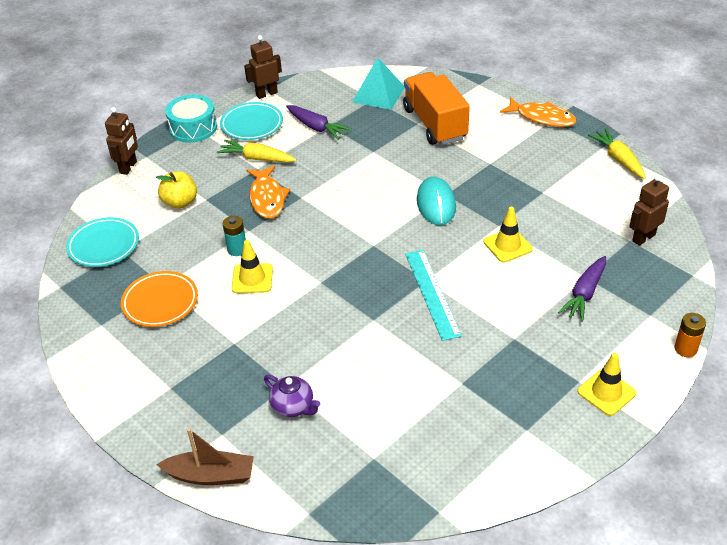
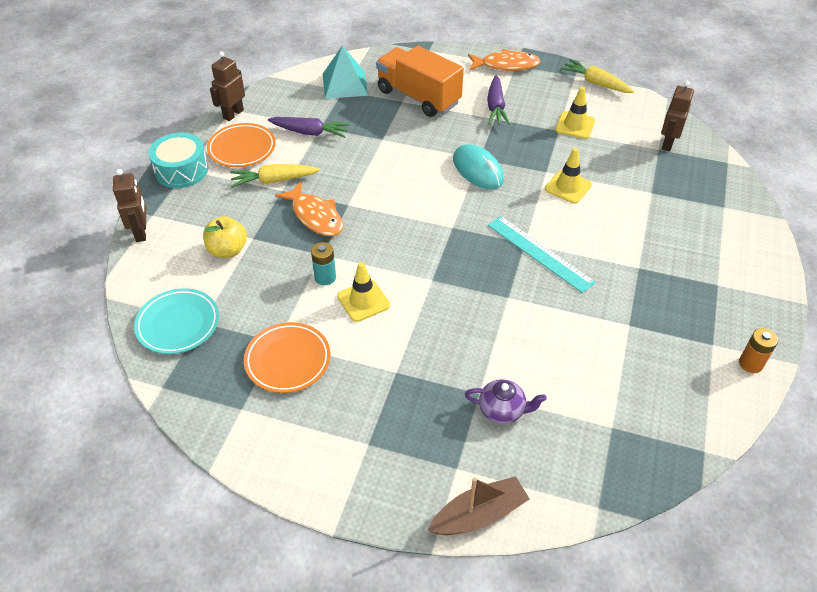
camera: 30 degrees left, 5 degrees up
(252, 124) = (242, 149): turquoise plate -> orange plate
(584, 294) = (662, 207): purple carrot -> purple carrot (495, 107)
(606, 392) = (745, 285): yellow traffic cone -> yellow traffic cone (575, 125)
(685, 349) = (771, 225): orange battery -> orange battery (750, 364)

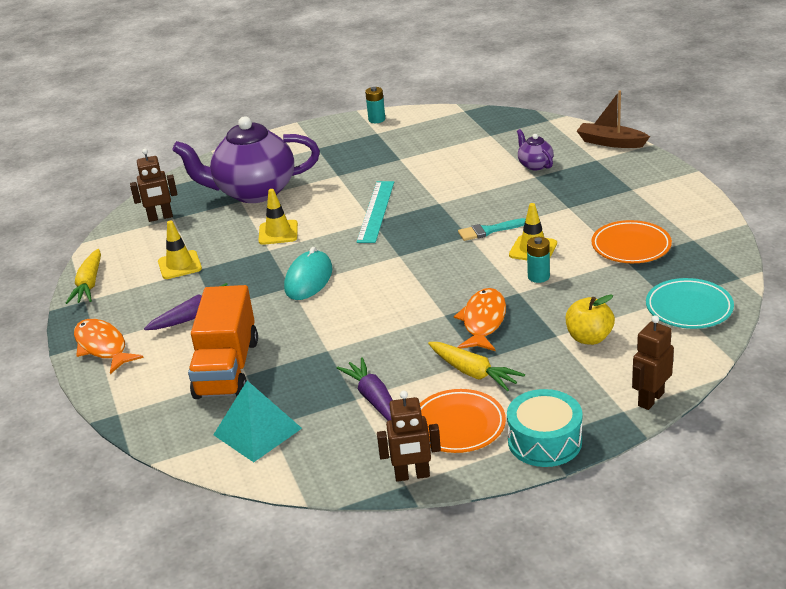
camera: 125 degrees left, 15 degrees down
(424, 296) = (489, 231): none -> turquoise brush
(660, 206) = (254, 192): none -> purple teapot
(750, 364) = (377, 119): orange battery -> turquoise battery

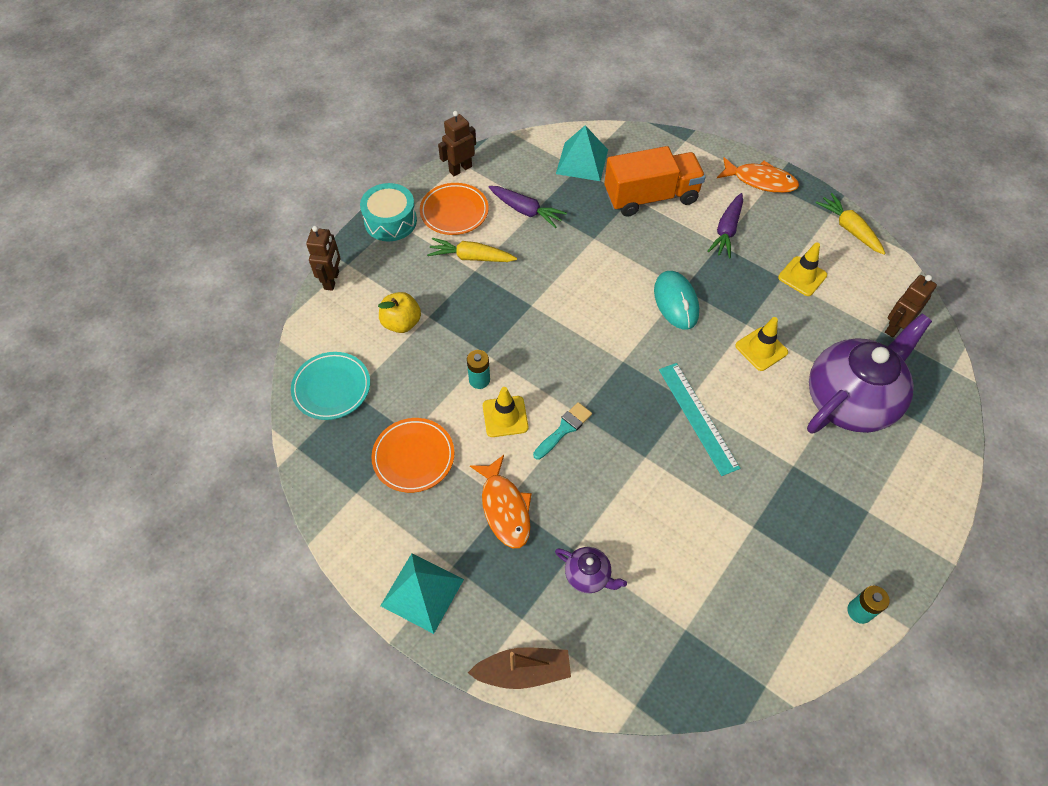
camera: 145 degrees right, 25 degrees up
(227, 368) = (651, 197): orange truck -> orange truck turned 105 degrees clockwise
(483, 321) = (495, 309): orange fish -> orange fish (504, 508)
(662, 183) = (422, 592): none -> turquoise pyramid

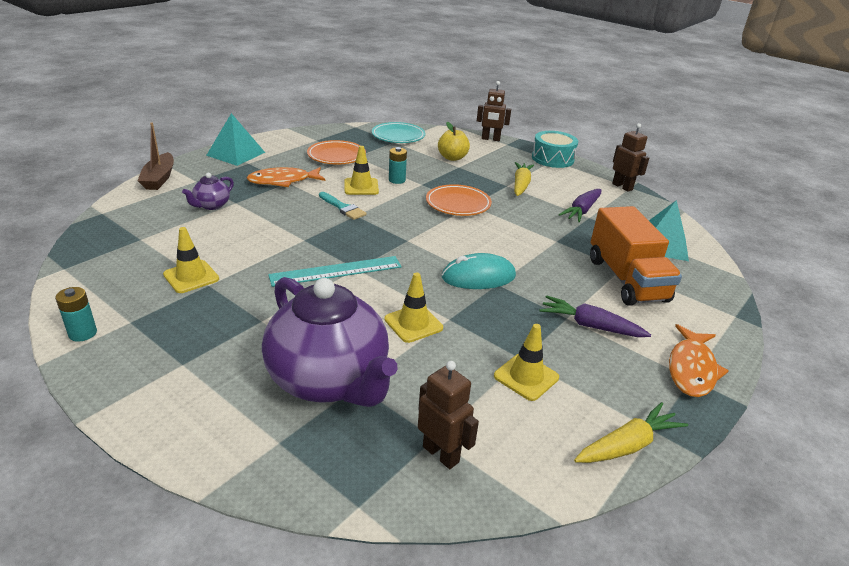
camera: 90 degrees right, 25 degrees down
(454, 212) = (570, 181): orange plate -> orange plate (458, 204)
(744, 547) = (191, 277): none -> yellow traffic cone

